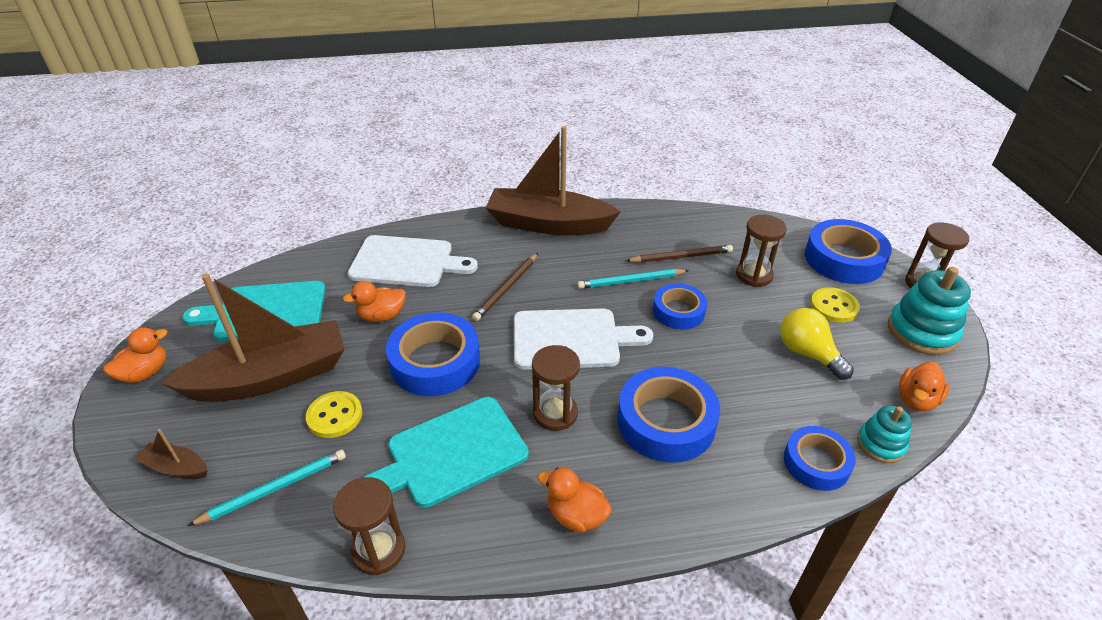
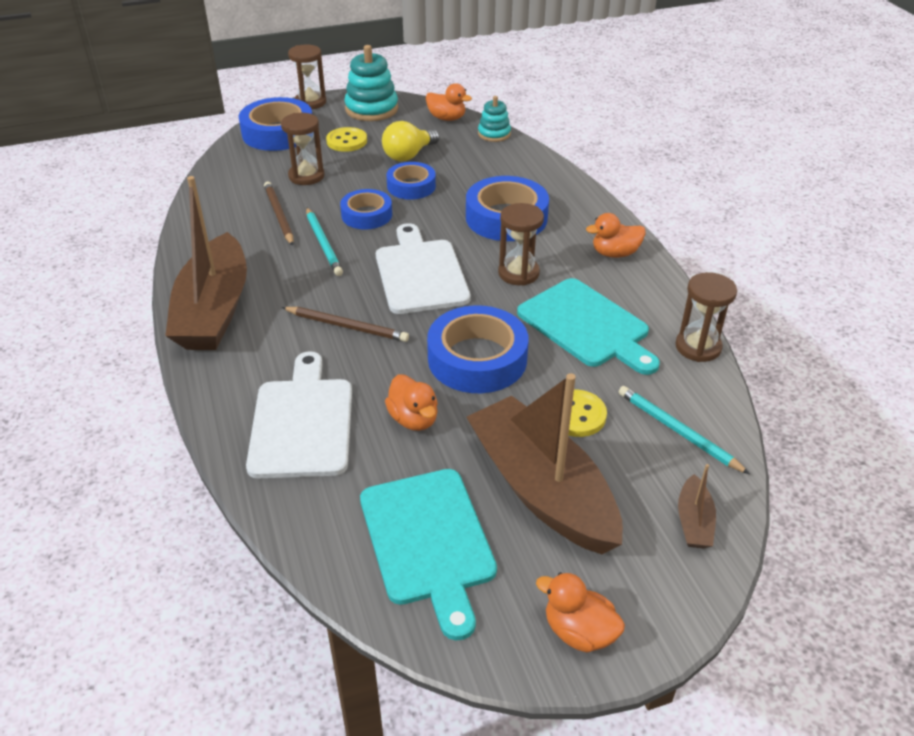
camera: 100 degrees left, 0 degrees up
(576, 515) = (615, 253): orange duck -> orange duck turned 60 degrees clockwise
(816, 463) = (521, 157): blue tape -> blue tape (411, 186)

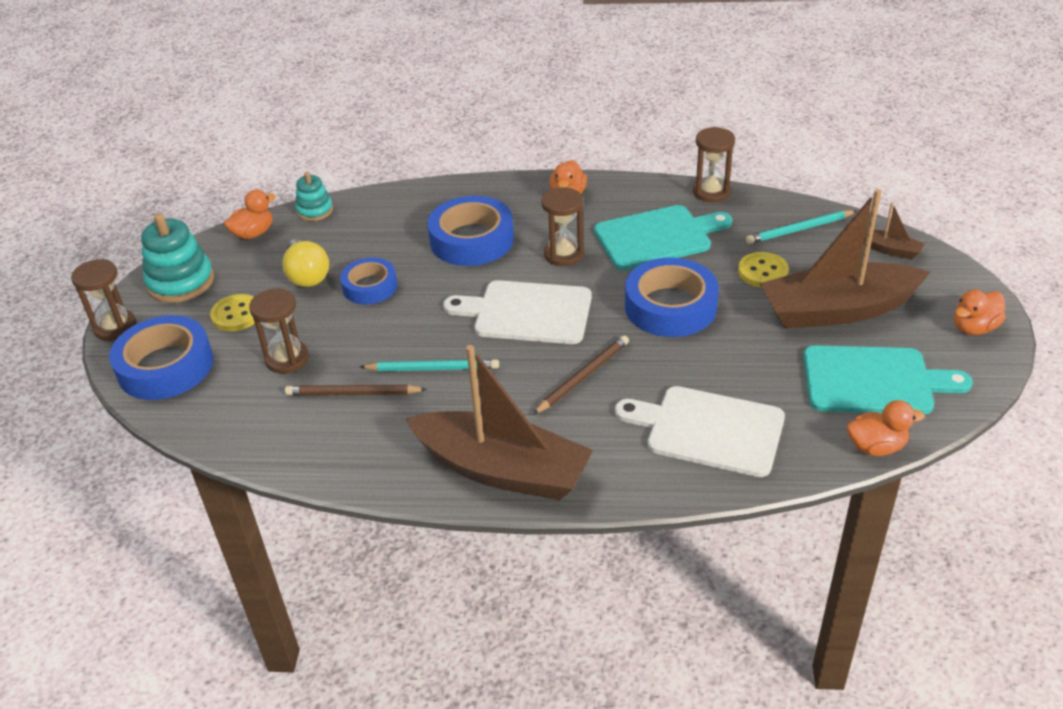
camera: 65 degrees left, 0 degrees up
(366, 215) = (401, 328): blue tape -> none
(413, 419) = (732, 360): orange duck -> orange duck (876, 446)

